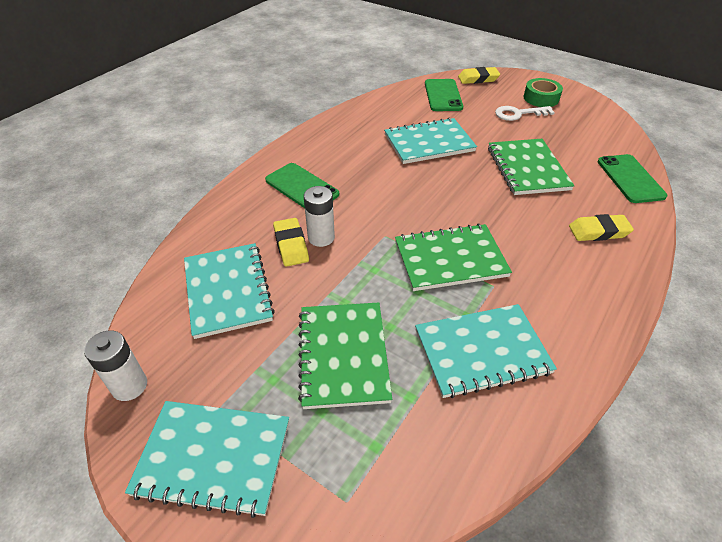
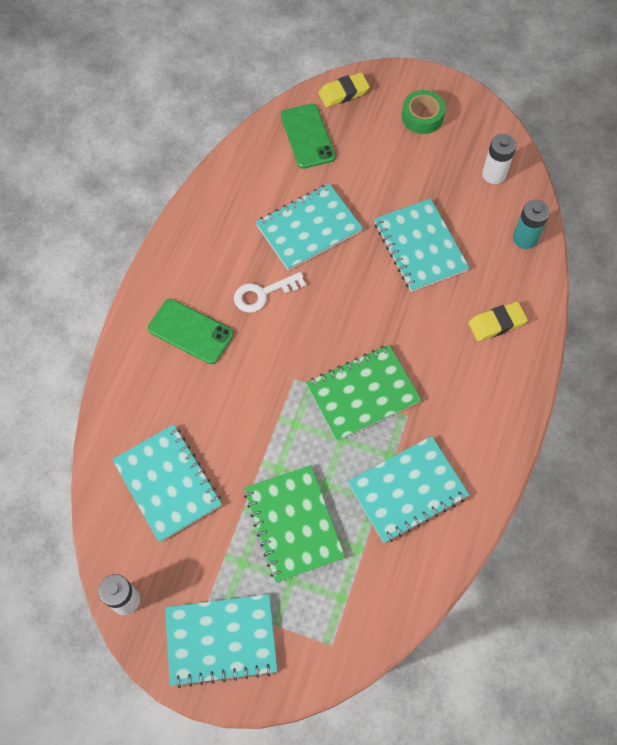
camera: 15 degrees left, 20 degrees up
(291, 245) = (207, 414): yellow eraser -> none
(321, 237) = (233, 397): white battery -> white battery (494, 174)
(518, 114) = (400, 153): white key -> white key (263, 294)
(527, 168) = (420, 246): green notebook -> turquoise notebook
(630, 179) = (525, 238): green phone -> turquoise battery

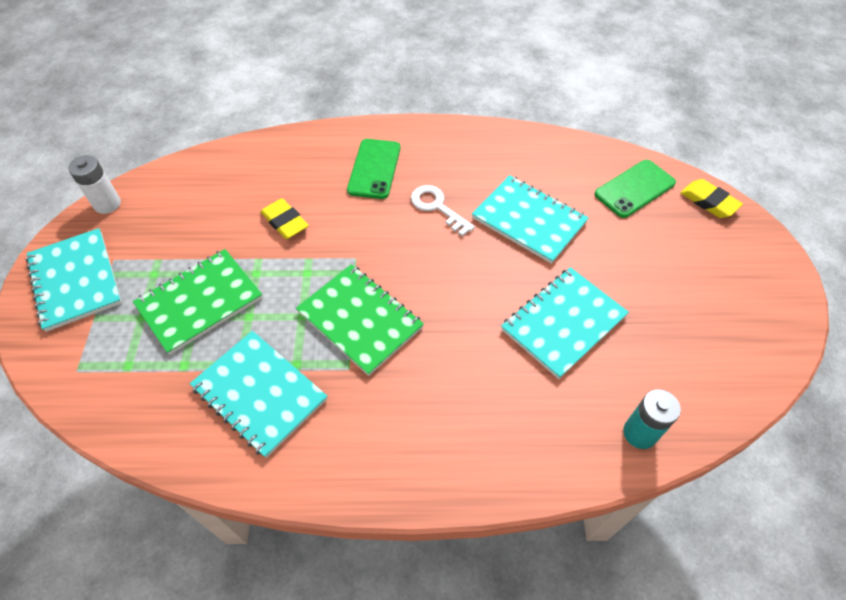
camera: 70 degrees right, 10 degrees down
(167, 483) = (220, 198): turquoise notebook -> none
(422, 117) = (733, 278): green tape -> none
(494, 174) = (708, 373): white battery -> none
(496, 323) = (503, 431): yellow eraser -> yellow eraser (285, 222)

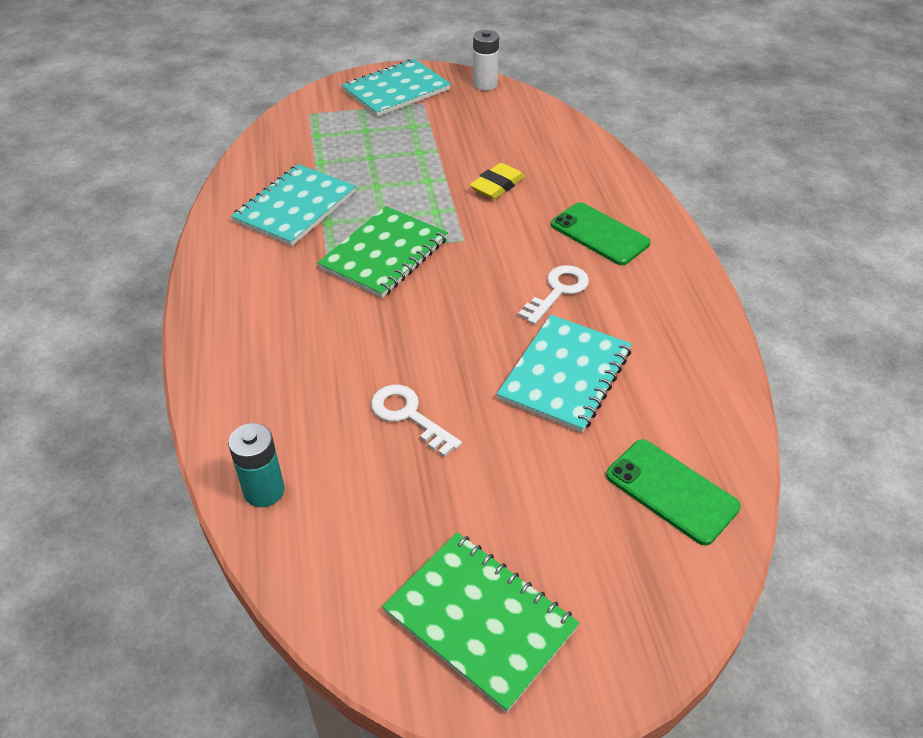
camera: 80 degrees right, 10 degrees down
(200, 302) = (387, 156): green notebook -> green notebook (480, 620)
(374, 169) = (599, 234): green phone -> green phone turned 45 degrees clockwise
(563, 323) = (408, 416): turquoise notebook -> white key
(708, 202) = (682, 592): yellow eraser -> none

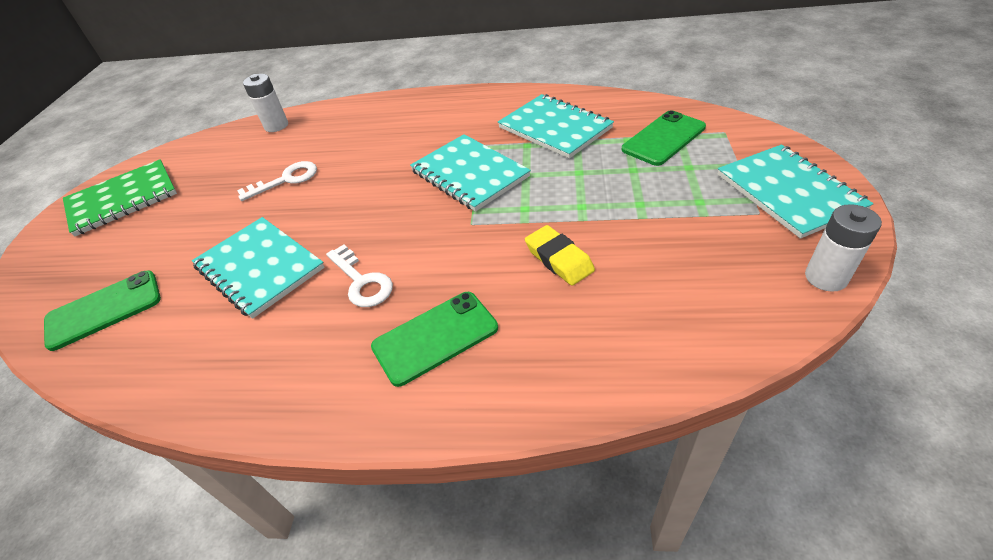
camera: 110 degrees right, 0 degrees up
(264, 491) = (276, 126): turquoise battery -> white battery
(319, 142) = (663, 138): none -> green phone
(384, 254) = (469, 174): green notebook -> turquoise notebook

